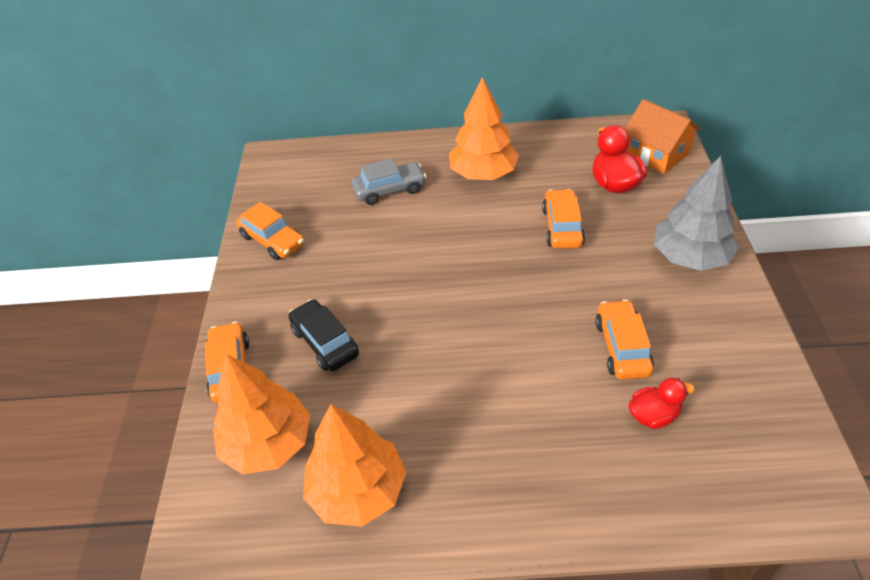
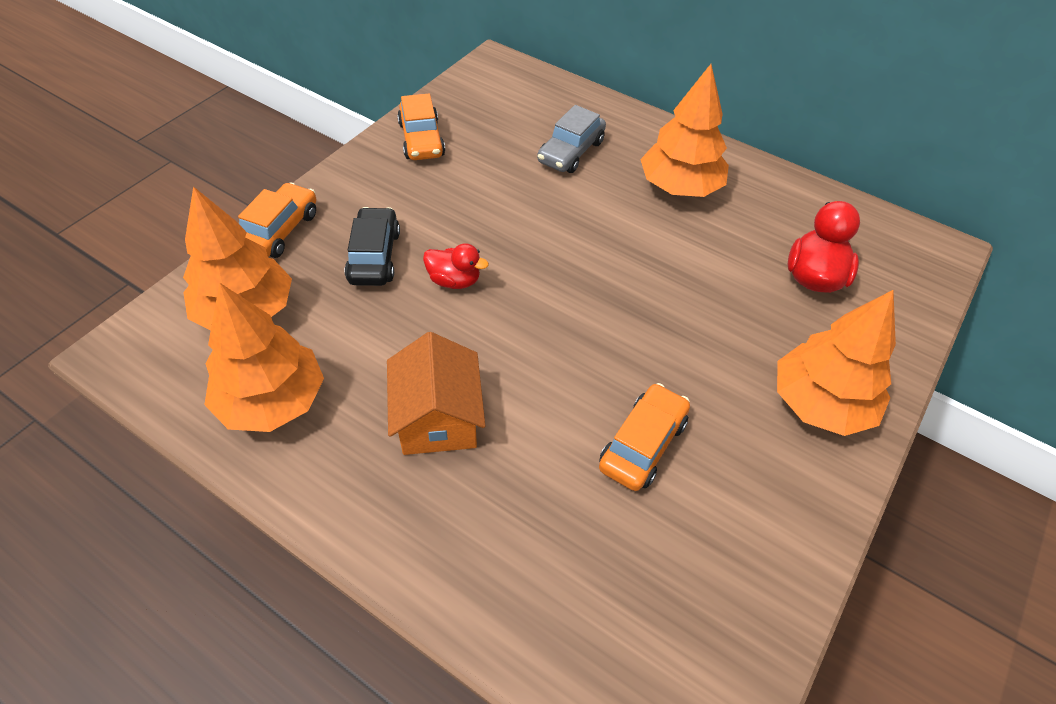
camera: 30 degrees right, 5 degrees up
(389, 190) = (571, 152): grey car -> grey car turned 105 degrees clockwise
(562, 227) = (707, 287): orange car -> none
(653, 415) = (602, 533): red duck -> red duck (454, 280)
(656, 154) = (900, 272): orange house -> orange house (437, 418)
(690, 257) = (820, 404): grey tree -> orange tree

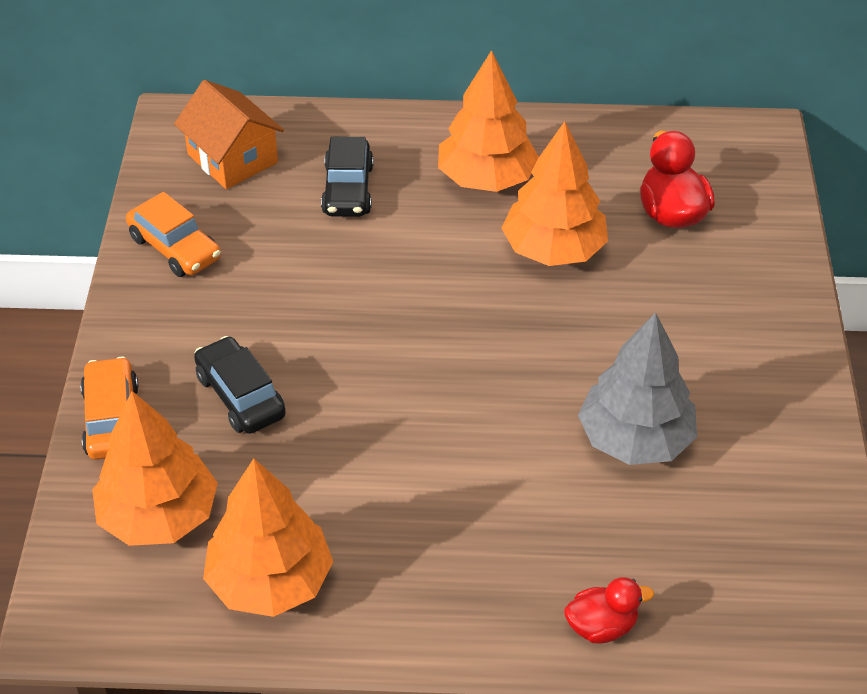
camera: 30 degrees left, 5 degrees down
(437, 418) = (440, 512): orange house -> orange house (232, 158)
(454, 280) = (344, 380): red duck -> red duck (601, 626)
(571, 152) = (348, 189): grey car -> black car
(642, 444) = (635, 439): orange car -> grey tree
(820, 404) = (753, 328): orange tree -> orange tree (553, 250)

